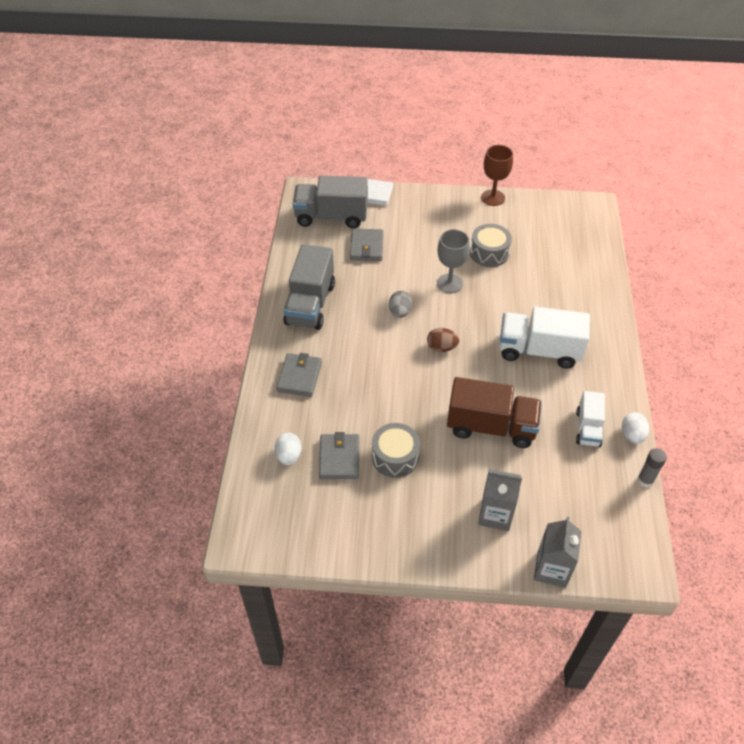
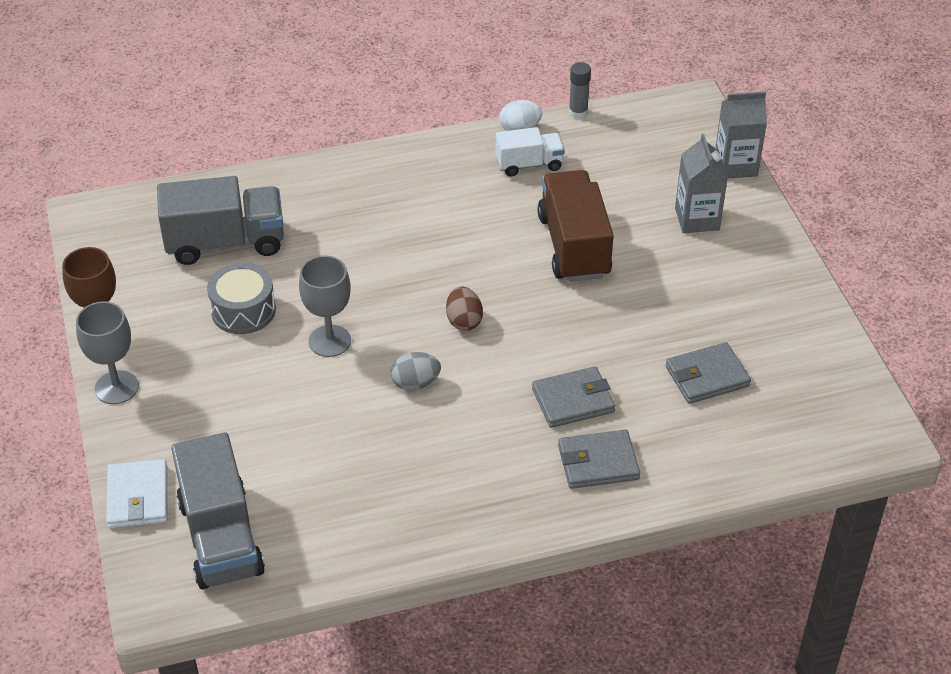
camera: 110 degrees left, 5 degrees down
(289, 456) = (735, 429): white egg -> none
(310, 304) = (447, 497): grey truck -> grey truck (225, 242)
(366, 247) = (284, 464): grey wallet -> grey wallet (573, 400)
(395, 457) = (672, 323): grey drum -> none
(449, 197) = (116, 387): none -> grey goblet
(539, 351) = (423, 225): white truck -> none

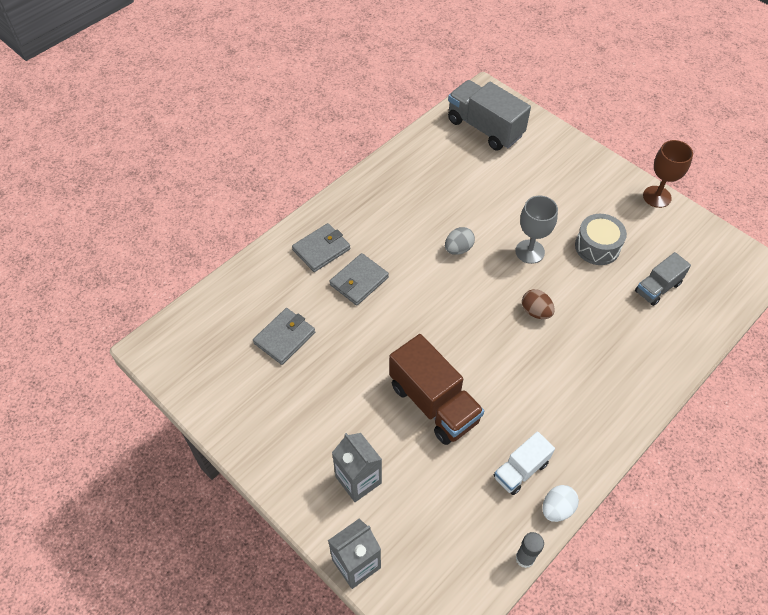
camera: 150 degrees right, 10 degrees up
(116, 387) = (613, 171): grey goblet -> none
(138, 497) = (542, 127): white wallet -> none
(225, 242) = (657, 288): grey truck -> grey truck, size x0.58
(464, 321) = (463, 304): brown egg -> brown egg (535, 312)

